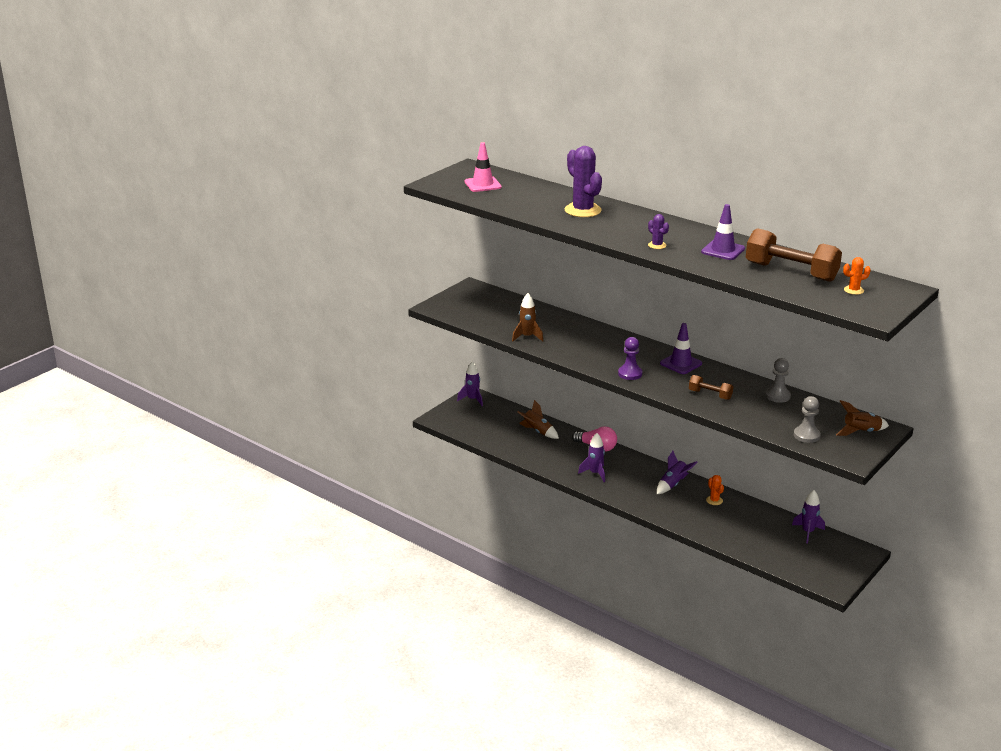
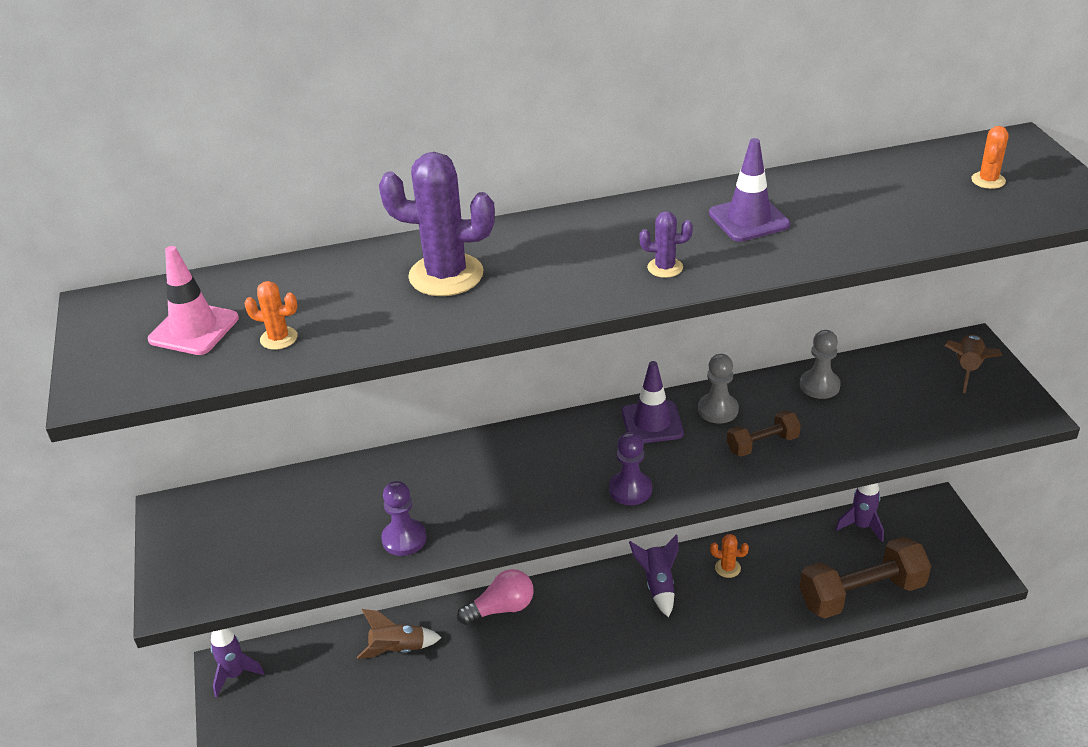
camera: 50 degrees left, 10 degrees up
(500, 199) = (279, 338): none -> orange cactus
(527, 337) = (404, 539): brown rocket -> purple pawn
(595, 473) = (559, 651): purple rocket -> none
(791, 272) = (881, 199): brown dumbbell -> brown dumbbell (861, 594)
(806, 435) = (941, 418): grey pawn -> grey pawn (718, 410)

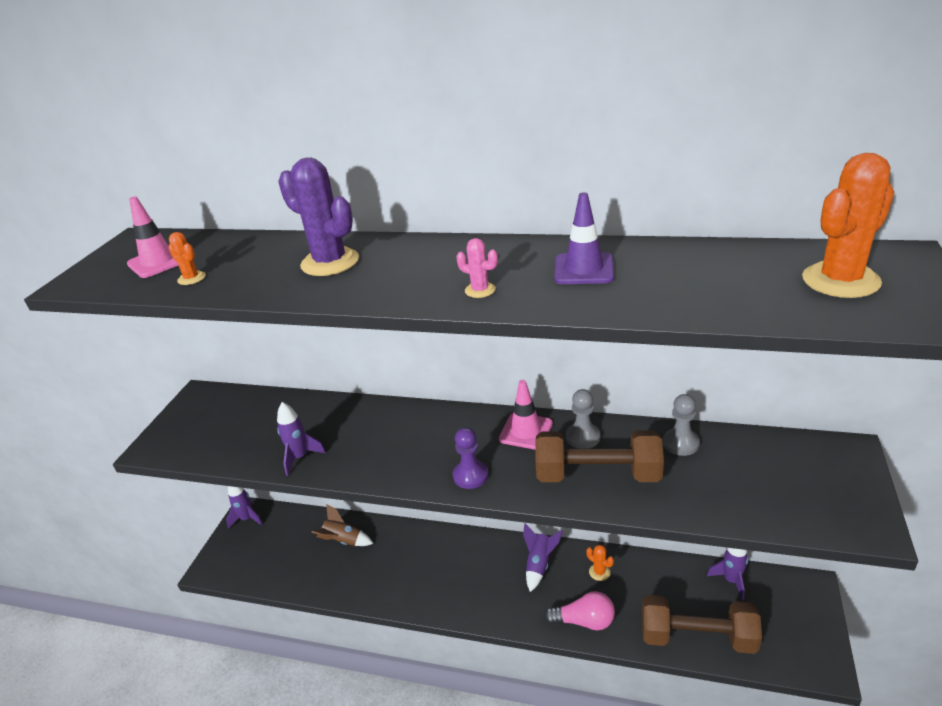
camera: 30 degrees right, 5 degrees down
(404, 539) = (300, 457): purple pawn -> purple rocket
(501, 608) = (423, 539): pink light bulb -> pink light bulb (584, 621)
(652, 423) = (526, 431): purple traffic cone -> pink traffic cone
(665, 268) = (480, 290): purple cactus -> pink cactus
(762, 444) = (597, 475): brown dumbbell -> brown dumbbell, size x1.96
(967, 369) = (830, 469): brown rocket -> none
(988, 180) = (840, 280): orange cactus -> orange cactus, size x2.12

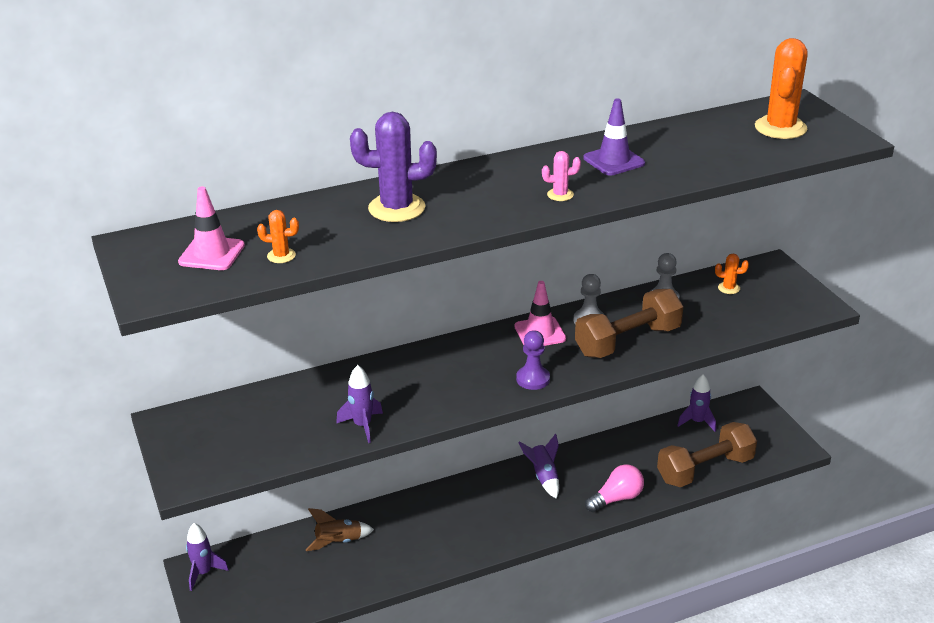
camera: 40 degrees left, 0 degrees up
(599, 572) = (597, 460): orange cactus -> orange cactus (729, 288)

